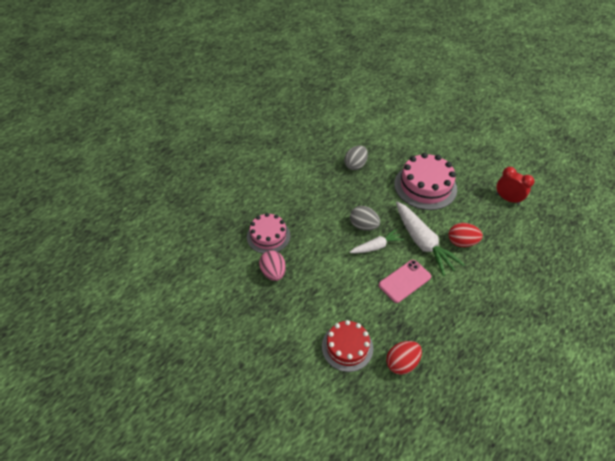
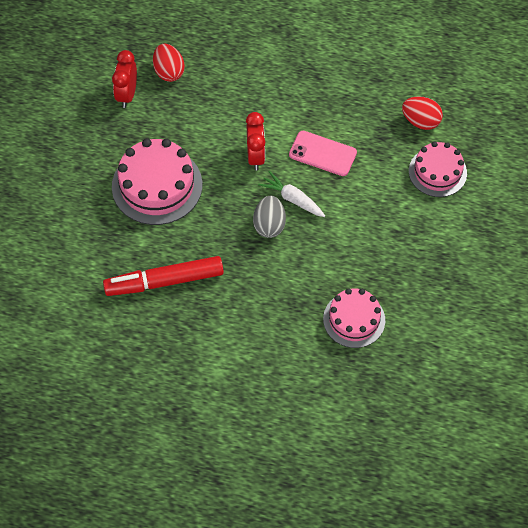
camera: 120 degrees left, 10 degrees up
(273, 272) = (401, 284): pink egg -> none
(347, 347) = (437, 172): red cake -> pink cake
(355, 165) = (164, 281): grey egg -> red marker
(422, 242) = (255, 156): white carrot -> red clock
(461, 242) = (230, 119): red egg -> red egg (169, 72)

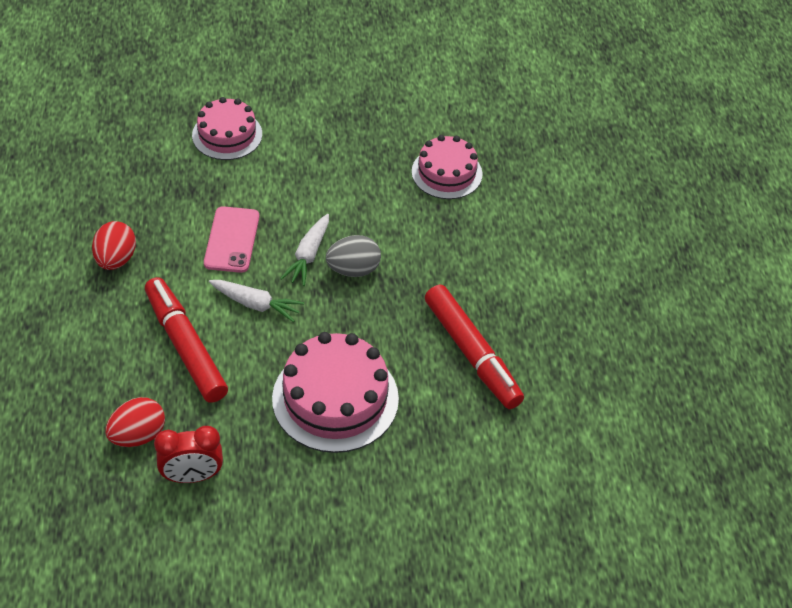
camera: 110 degrees left, 10 degrees down
(232, 108) = (185, 346): none -> red marker
(255, 156) = (256, 304): red clock -> white carrot
(420, 121) = (157, 159): red egg -> red egg (116, 259)

